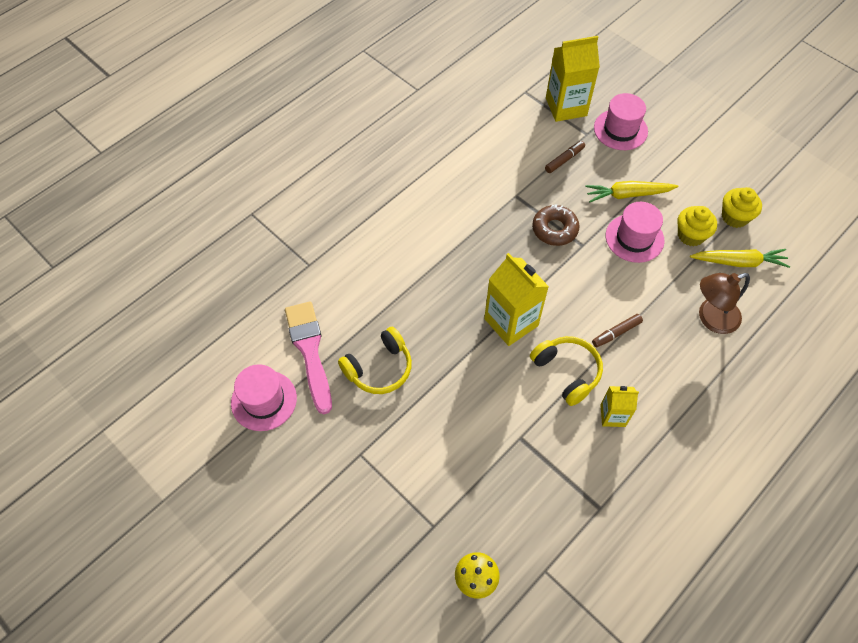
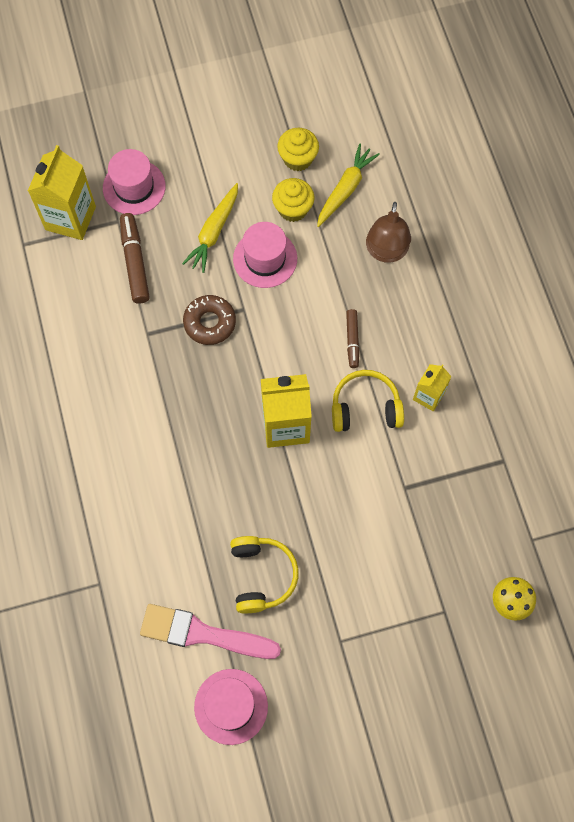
camera: 60 degrees left, 10 degrees up
(564, 160) = (135, 262): brown marker -> brown marker, size x1.62

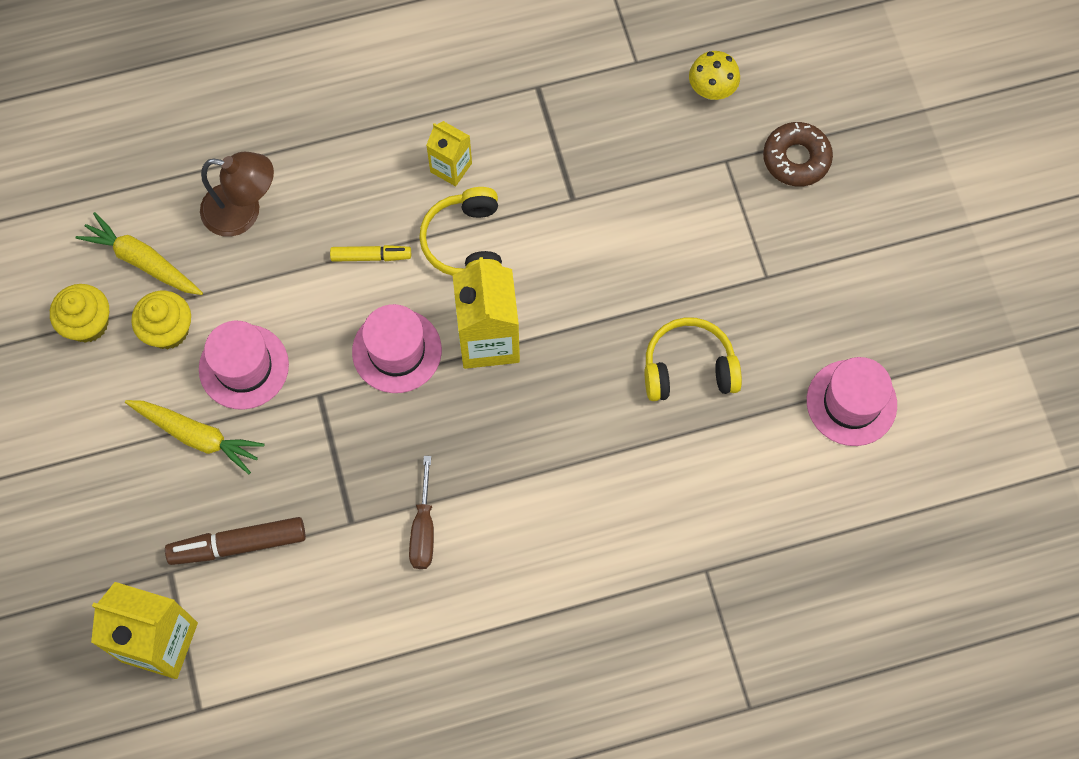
camera: 90 degrees left, 0 degrees up
(134, 187) = (115, 551): pink hat -> pink hat (397, 351)
(140, 382) = (423, 529): none -> brown screwdriver
(202, 634) = (764, 438): pink brush -> none
(210, 323) = (338, 439): brown donut -> brown donut (796, 158)
(352, 340) = (371, 256): brown marker -> yellow marker

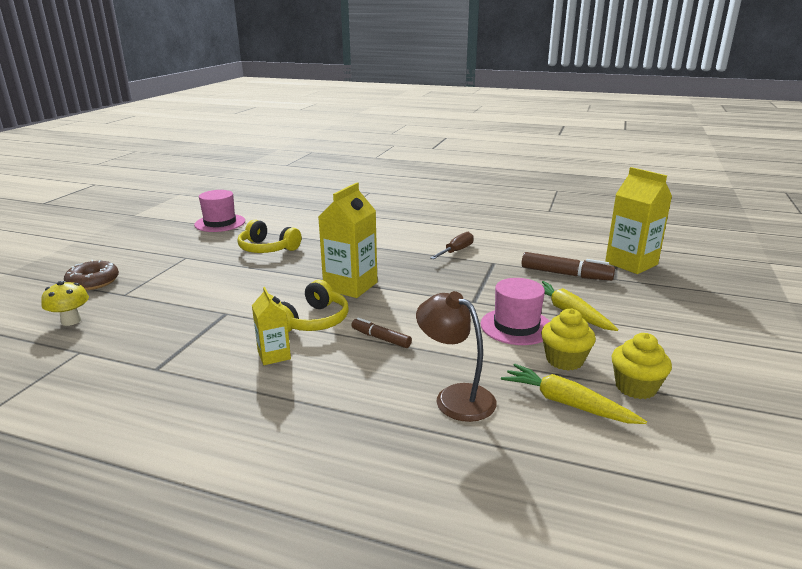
camera: 145 degrees left, 45 degrees down
(142, 261) = (567, 403): yellow carrot -> yellow carrot turned 150 degrees clockwise
(371, 256) = (381, 338): yellow marker -> brown marker
(397, 351) = (408, 300): pink hat -> none

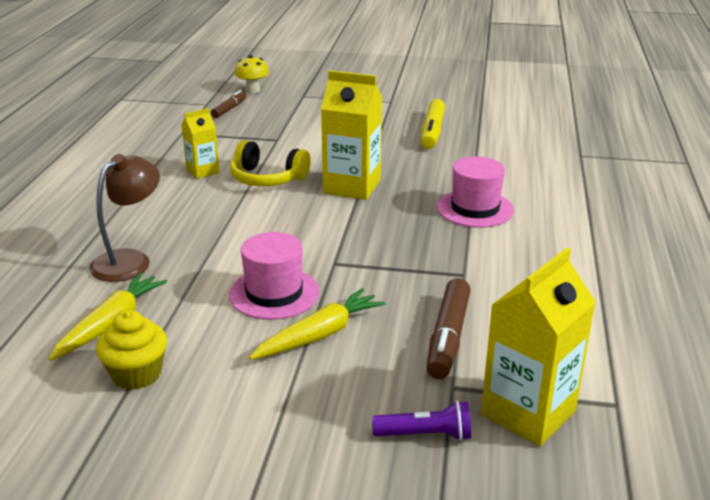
camera: 80 degrees right, 5 degrees up
(93, 282) = (323, 81): brown donut -> none
(220, 223) = (491, 98): pink hat -> pink hat (475, 209)
(267, 249) = (432, 132): yellow headphones -> yellow marker
(381, 338) = (237, 215): brown marker -> brown marker (229, 109)
(456, 251) = (489, 244): brown screwdriver -> none
(564, 360) = (196, 326): yellow cupcake -> none
(660, 289) = (425, 435): none -> purple flashlight

